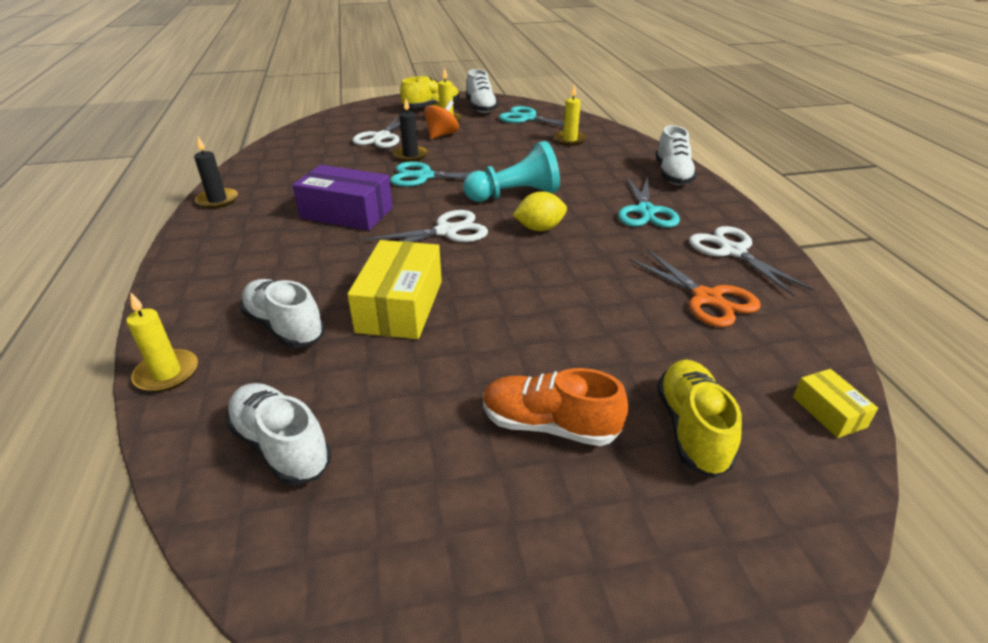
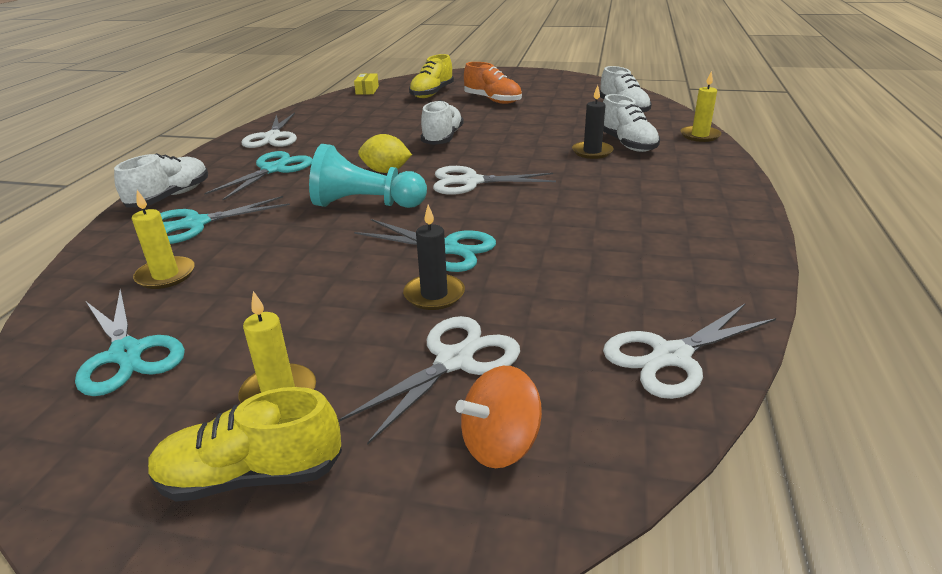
camera: 155 degrees left, 5 degrees down
(217, 200) = (740, 263): black candle -> black candle (592, 152)
(279, 153) = (671, 356): none -> white scissors
(346, 213) = (565, 216): purple box -> none
(400, 306) = (542, 143): yellow box -> none
(442, 135) = (339, 339): orange spinning top -> orange spinning top (500, 444)
(481, 107) = (144, 434): white shoe -> white shoe (442, 138)
(611, 163) = (195, 224): none -> turquoise scissors
(707, 298) = (342, 121): orange scissors -> none

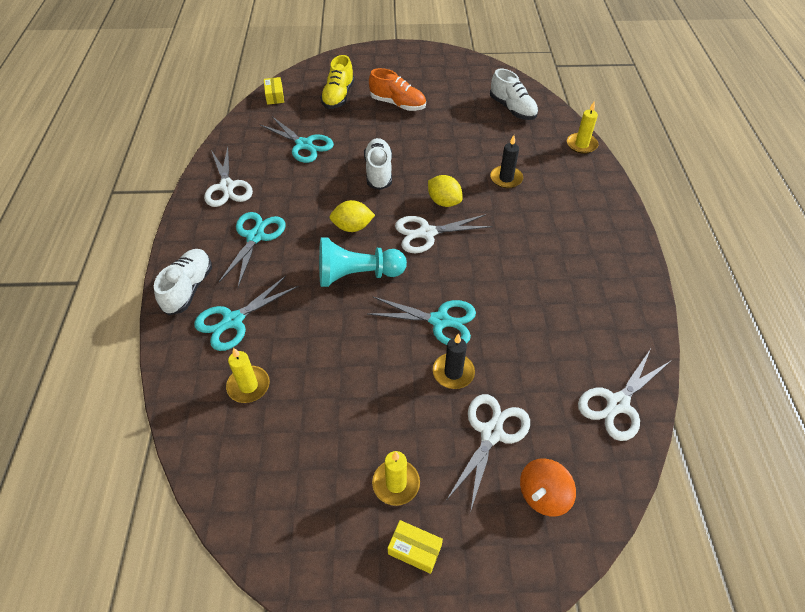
camera: 15 degrees left, 20 degrees up
(127, 354) = (273, 470): turquoise scissors -> turquoise scissors (304, 145)
(251, 476) = (414, 549): yellow shoe -> yellow box
(506, 162) = (444, 202): none -> yellow lemon
(627, 144) = (529, 164): white shoe -> none

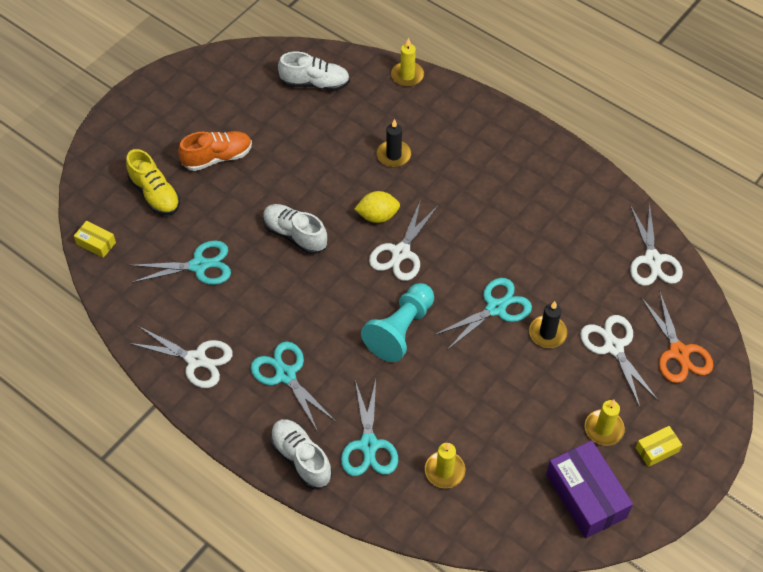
camera: 50 degrees left, 5 degrees up
(309, 516) = (586, 496): none -> purple box
(352, 227) = (343, 298): yellow lemon -> none
(543, 495) = (679, 352): orange spinning top -> orange scissors

